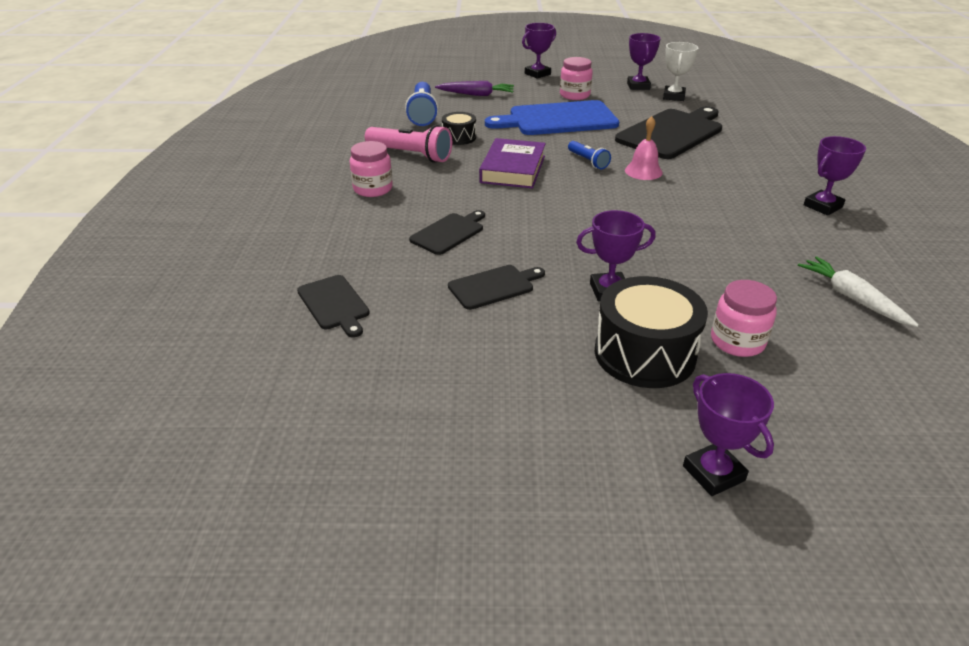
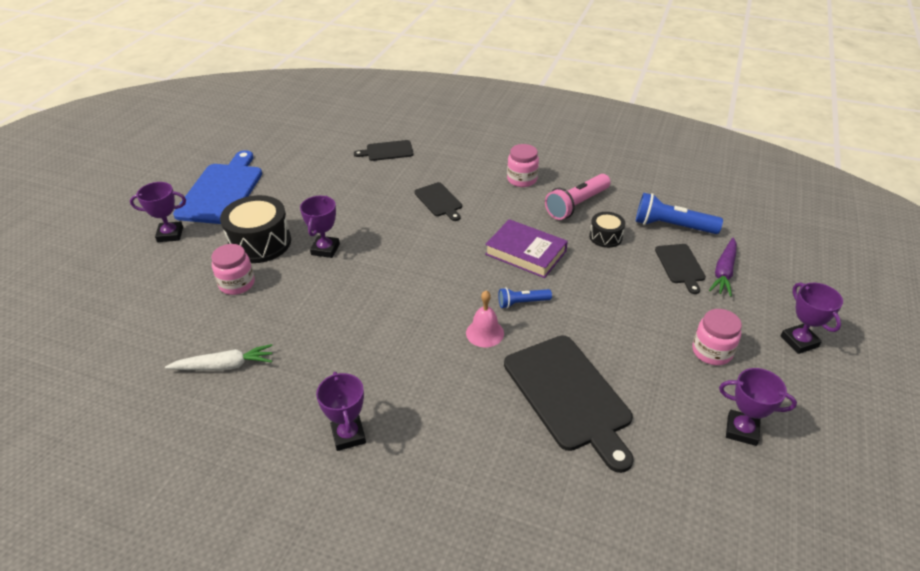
camera: 110 degrees right, 5 degrees up
(494, 286) = (364, 205): black cutting board -> black cutting board (680, 265)
(558, 119) = (635, 314): blue cutting board -> blue cutting board (222, 191)
(674, 96) = (693, 454): white trophy -> none

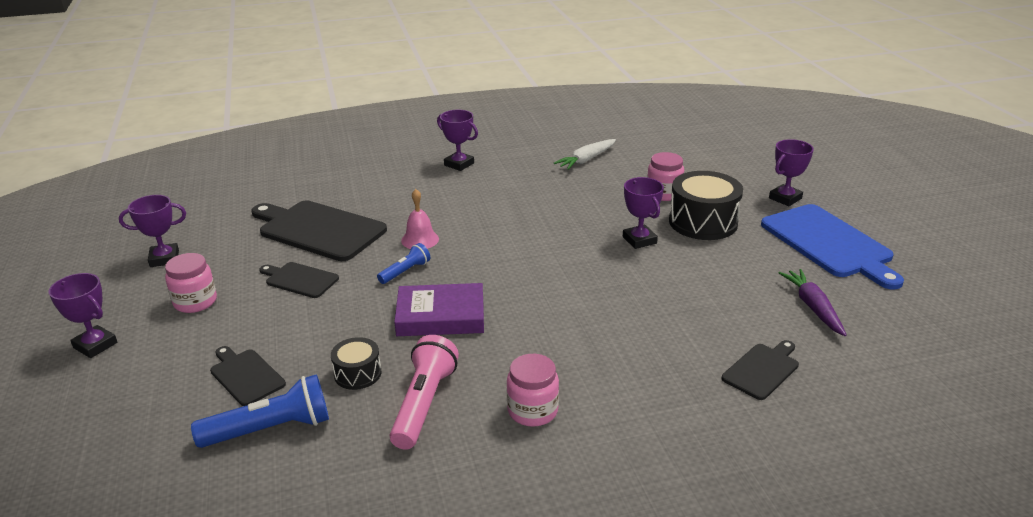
camera: 145 degrees right, 10 degrees down
(439, 201) = (600, 331): black cutting board -> black cutting board (300, 279)
(724, 272) = (186, 390): purple carrot -> purple carrot (813, 307)

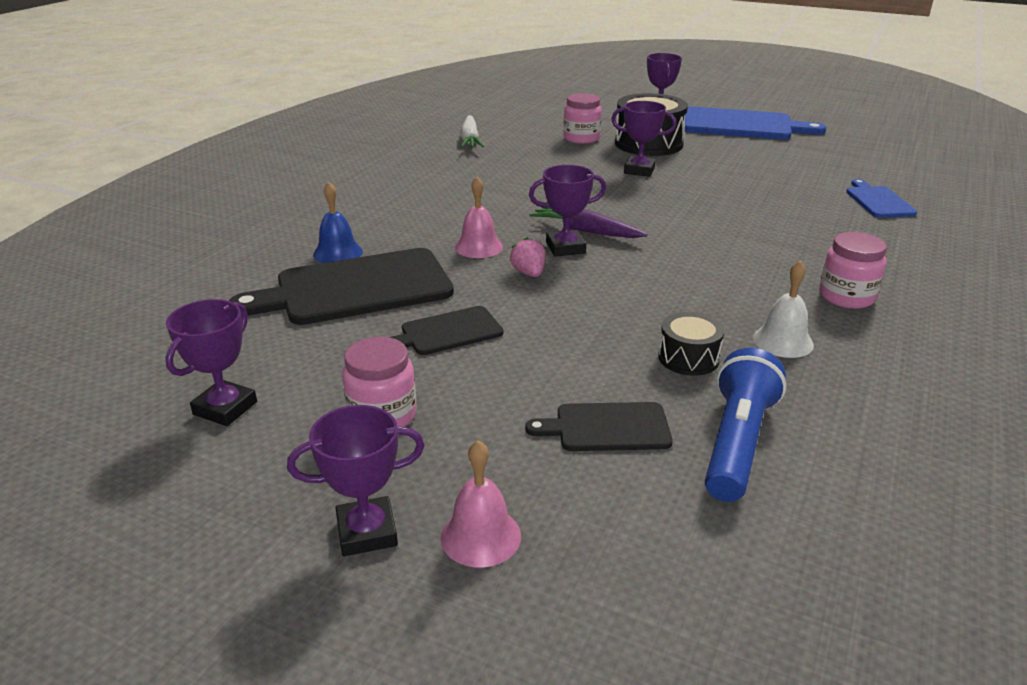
camera: 50 degrees left, 0 degrees up
(114, 378) = (480, 536): none -> pink bell
(354, 204) = (338, 253): none -> blue bell
(405, 272) = (529, 273): blue flashlight -> pink strawberry
(424, 404) = (783, 341): pink flashlight -> white bell
(440, 316) = (639, 284): purple book -> none
(459, 164) = (365, 183): purple trophy -> purple trophy (565, 248)
(762, 370) = (878, 201): black cutting board -> blue cutting board
(813, 307) = (817, 159): purple carrot -> purple carrot (585, 231)

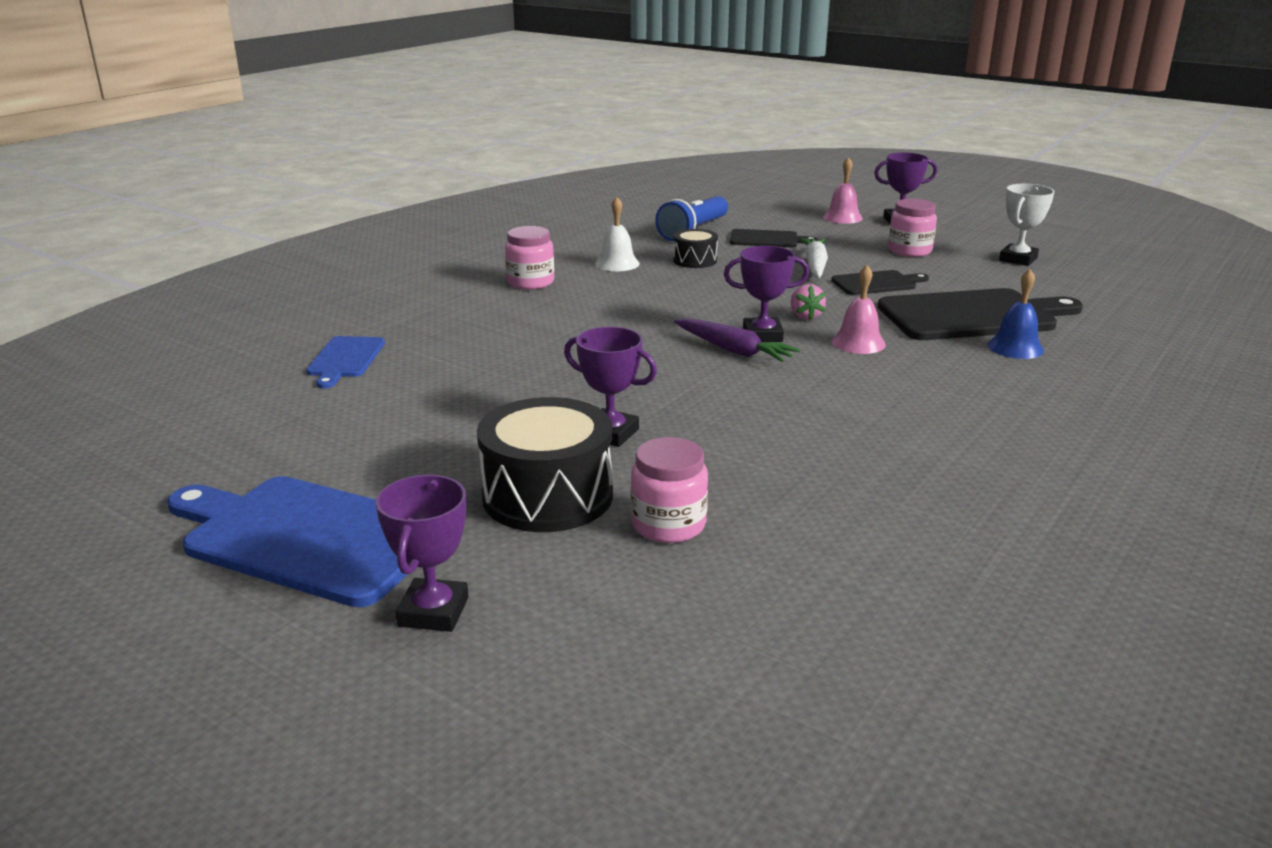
camera: 170 degrees left, 5 degrees down
(225, 408) = (1018, 259): purple trophy -> white trophy
(470, 140) = (900, 542): white carrot -> white carrot (815, 265)

